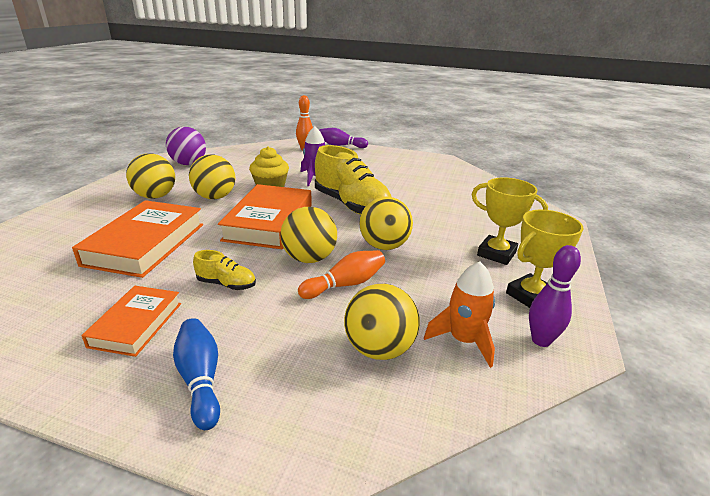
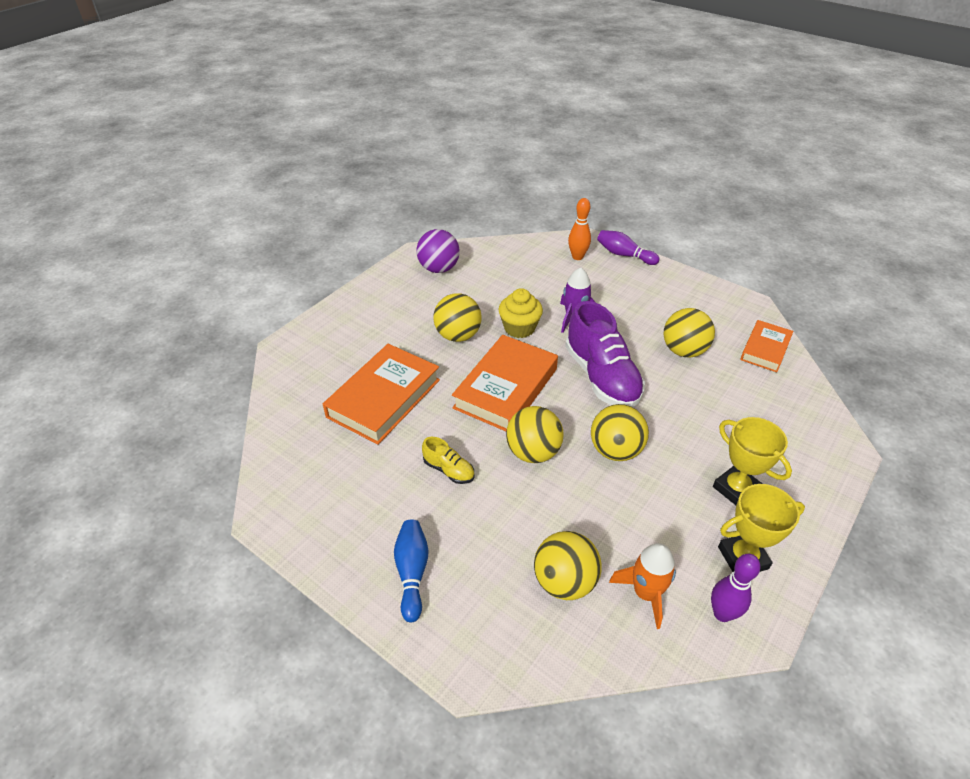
camera: 20 degrees right, 15 degrees up
(136, 324) = (369, 501): orange book -> orange book (765, 349)
(155, 196) = (399, 324): yellow ball -> yellow ball (683, 351)
(345, 284) = (558, 496): orange bowling pin -> none
(351, 205) = (601, 377): yellow shoe -> purple shoe

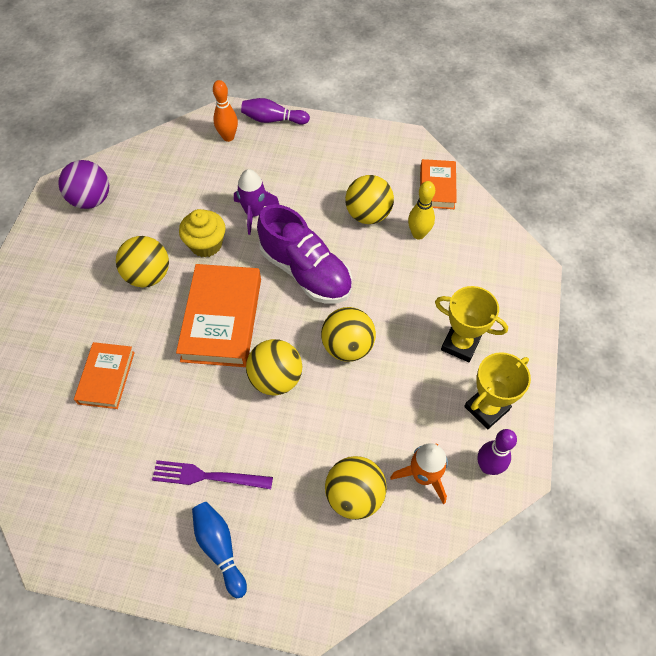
camera: 25 degrees left, 15 degrees up
(384, 398) = (106, 377): orange book -> orange book, size x0.59
(431, 508) = (207, 476): none -> purple fork
(449, 470) = (206, 430): yellow shoe -> none
(729, 381) = (418, 234): none -> yellow bowling pin

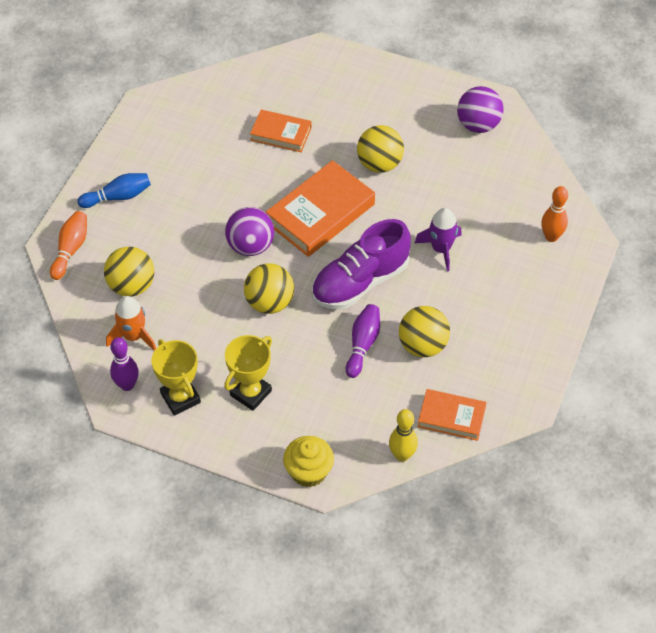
camera: 100 degrees right, 5 degrees down
(206, 244) = (408, 208): yellow cupcake -> yellow cupcake (308, 471)
(207, 476) = (176, 193): purple fork -> none
(222, 319) = (320, 213): orange book -> orange book turned 60 degrees counterclockwise
(273, 120) = (574, 279): purple bowling pin -> purple bowling pin (362, 344)
(276, 379) = (250, 246): yellow ball -> purple ball
(313, 588) = (70, 250): none -> orange bowling pin
(418, 234) = (389, 386): yellow bowling pin -> yellow bowling pin (402, 455)

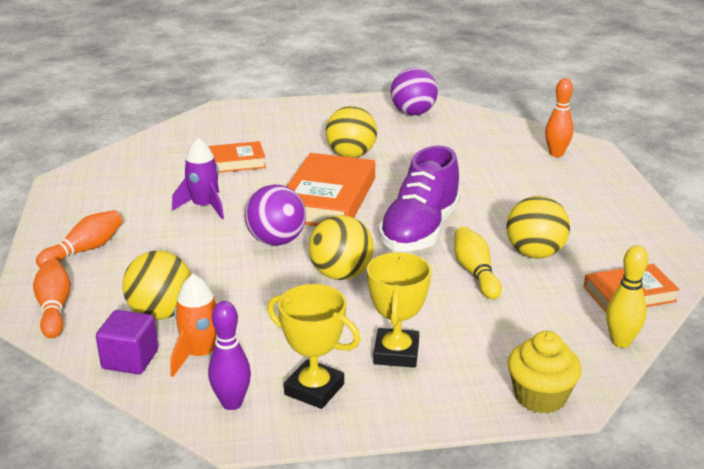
camera: 30 degrees left, 25 degrees down
(91, 320) = (130, 359): none -> purple cube
(118, 197) = (84, 250): blue bowling pin -> orange bowling pin
(362, 344) = (475, 272): purple bowling pin -> yellow bowling pin
(440, 249) = (470, 188): purple rocket -> purple rocket (204, 207)

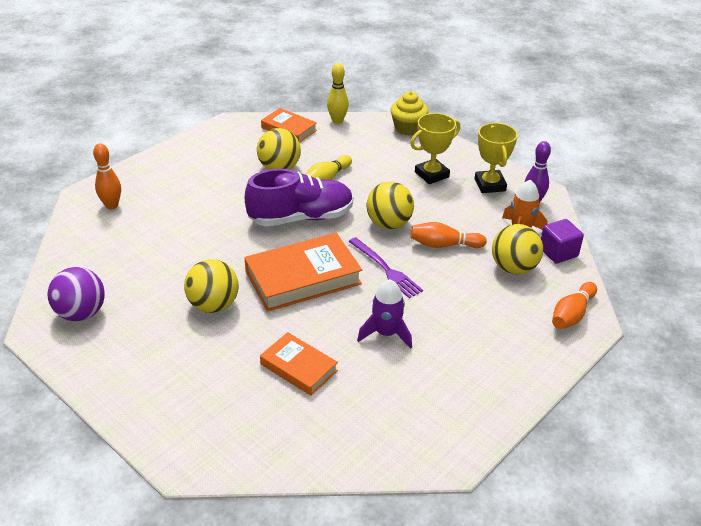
camera: 130 degrees left, 10 degrees up
(84, 250) = (511, 352): orange bowling pin -> orange bowling pin (444, 245)
(276, 241) = (386, 269): purple ball -> purple fork

